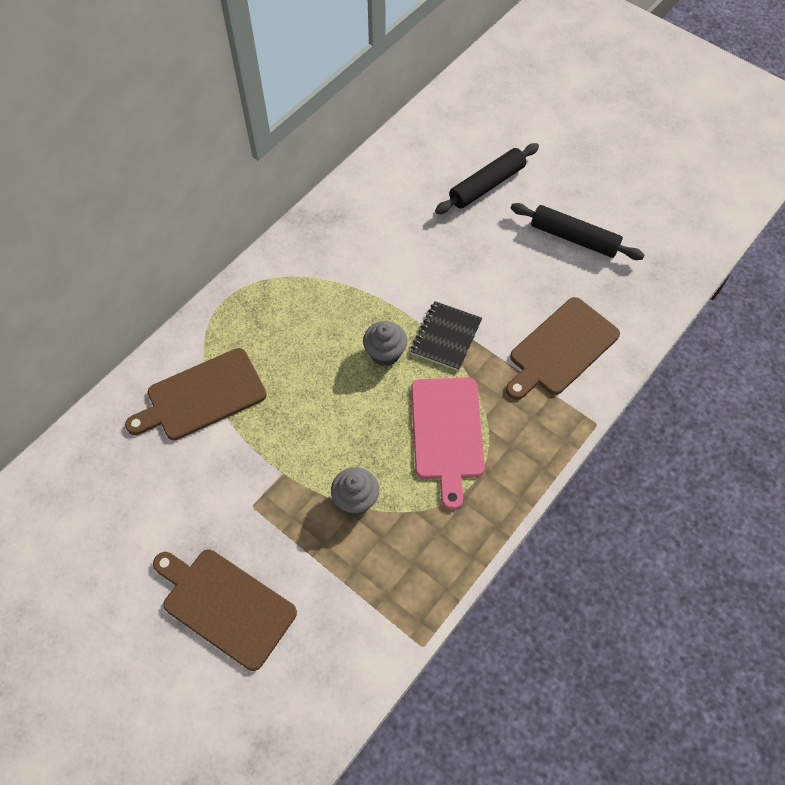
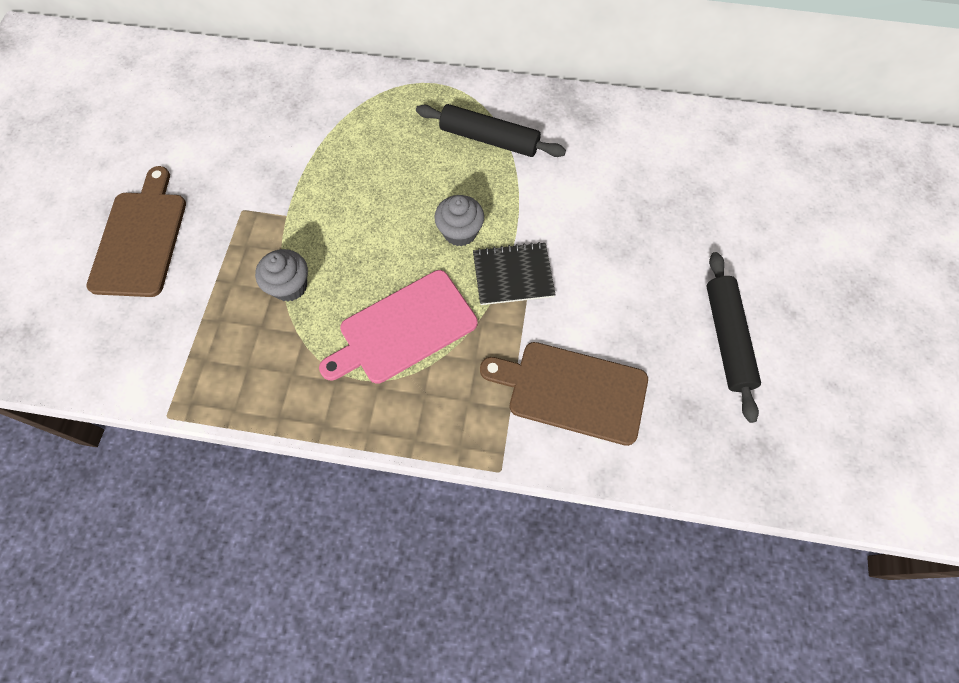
camera: 60 degrees right, 5 degrees up
(202, 396) = (328, 119): brown cutting board -> none
(486, 185) = (728, 222): black rolling pin -> black rolling pin (489, 139)

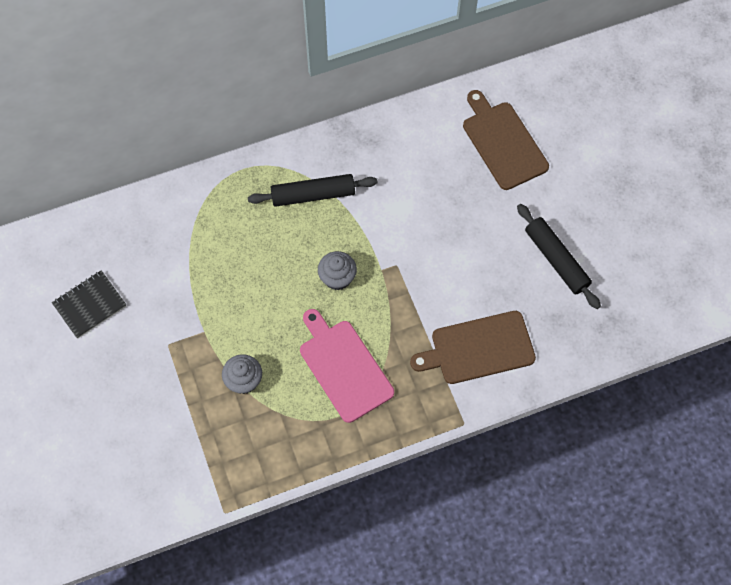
camera: 30 degrees left, 0 degrees up
(140, 239) = (108, 406): brown cutting board -> brown cutting board (502, 142)
(404, 329) = (343, 367): pink cutting board -> pink cutting board turned 120 degrees clockwise
(513, 275) = (393, 290): black notebook -> black notebook (89, 305)

